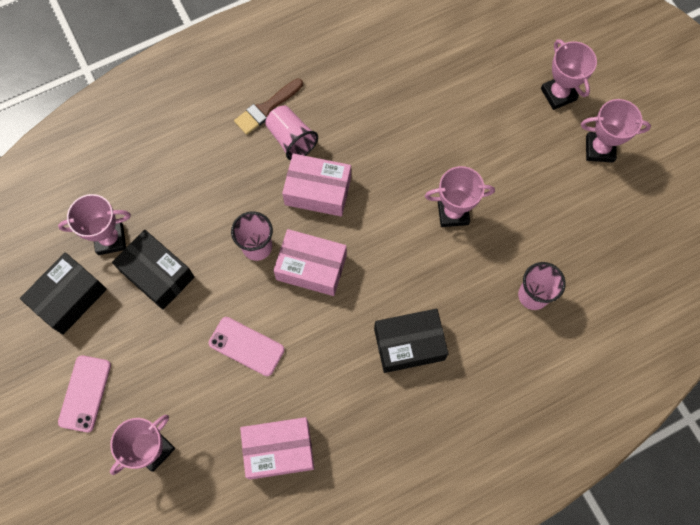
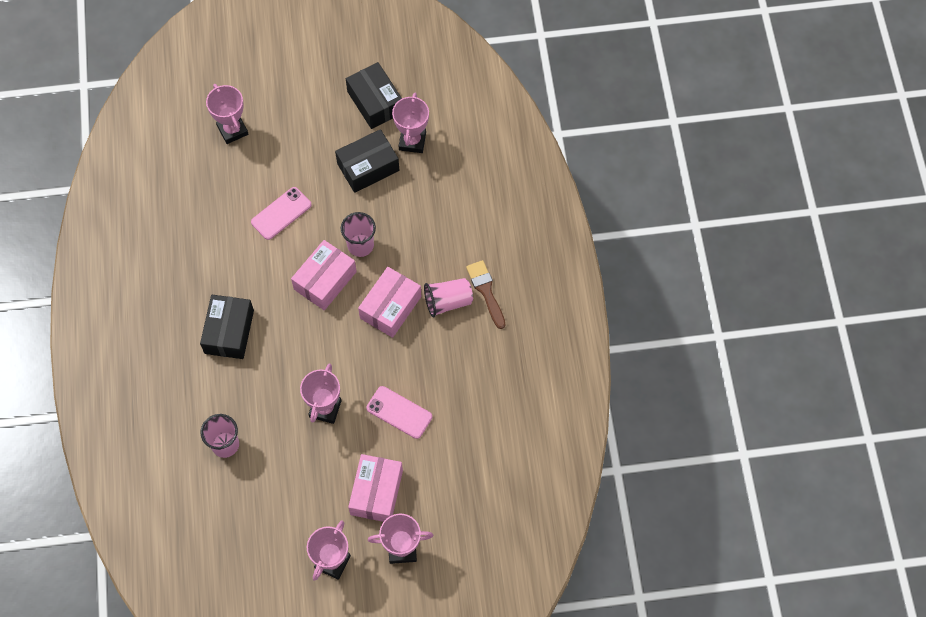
camera: 110 degrees right, 5 degrees down
(85, 393) = (295, 96): pink phone -> pink phone (399, 412)
(279, 450) = (192, 212): pink box -> pink box (376, 492)

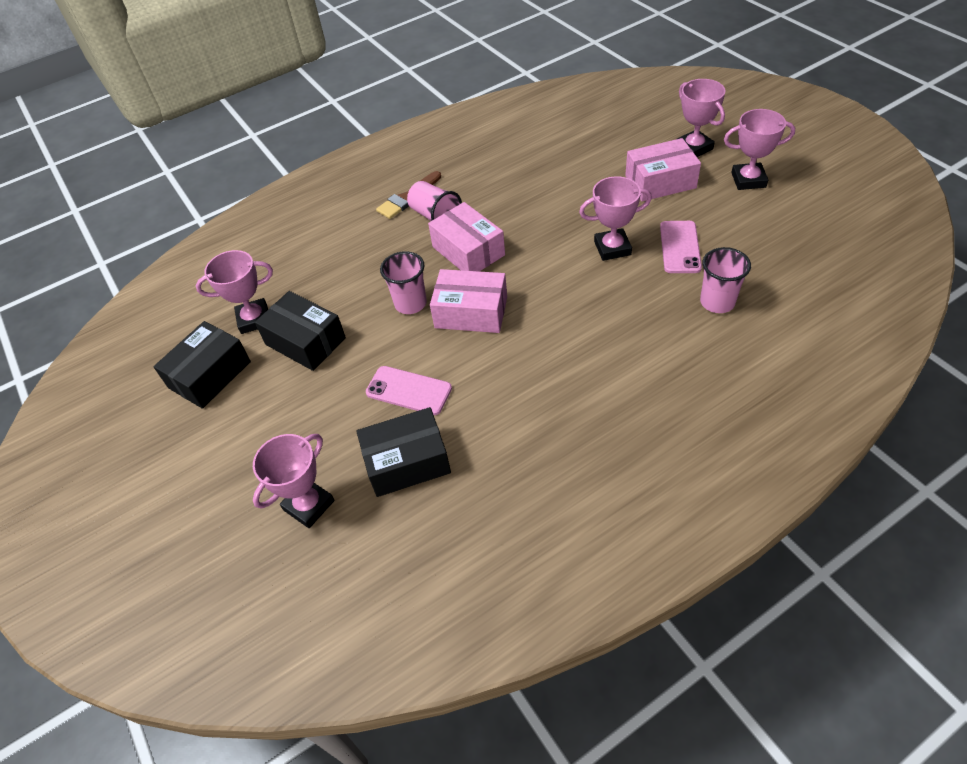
camera: 110 degrees left, 15 degrees down
(229, 332) = (591, 363): black box -> black box (407, 462)
(390, 307) = (468, 251): pink box -> pink box turned 45 degrees clockwise
(399, 412) = (573, 200): pink phone -> pink phone (680, 247)

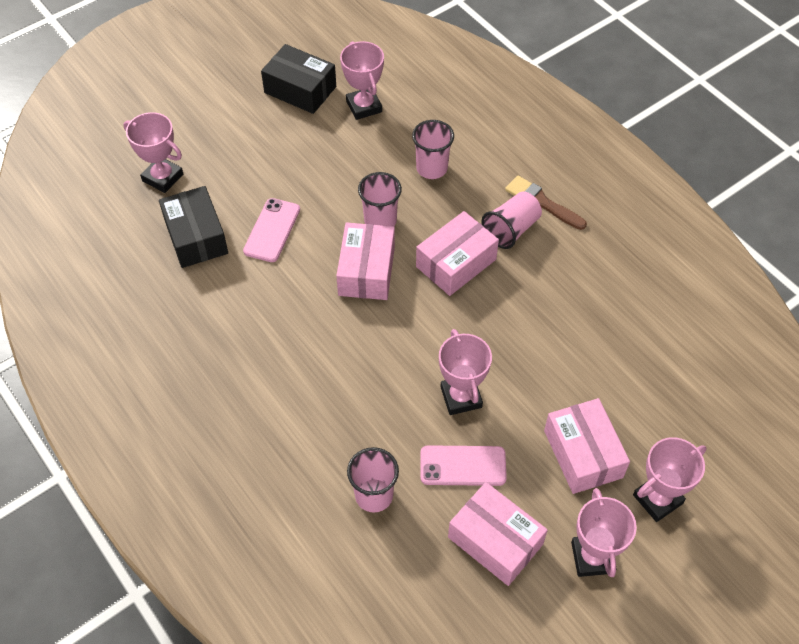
camera: 80 degrees right, 5 degrees up
(305, 341) = (335, 148): black box -> none
(352, 267) = (431, 168): none -> pink cup
(745, 229) = (495, 541): none -> pink box

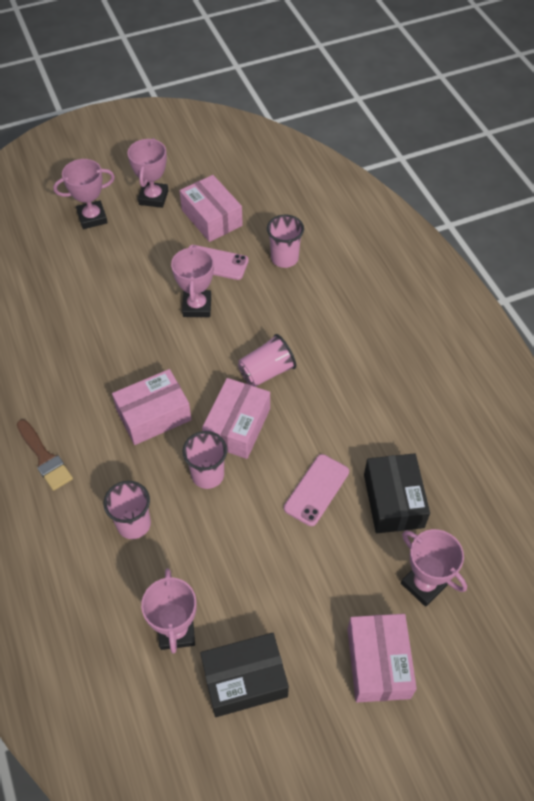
camera: 165 degrees left, 0 degrees up
(300, 89) = (244, 679): black box -> black box turned 60 degrees counterclockwise
(511, 230) = (88, 436): pink cup -> pink cup (266, 372)
(583, 454) = (126, 252): pink box -> pink box (378, 663)

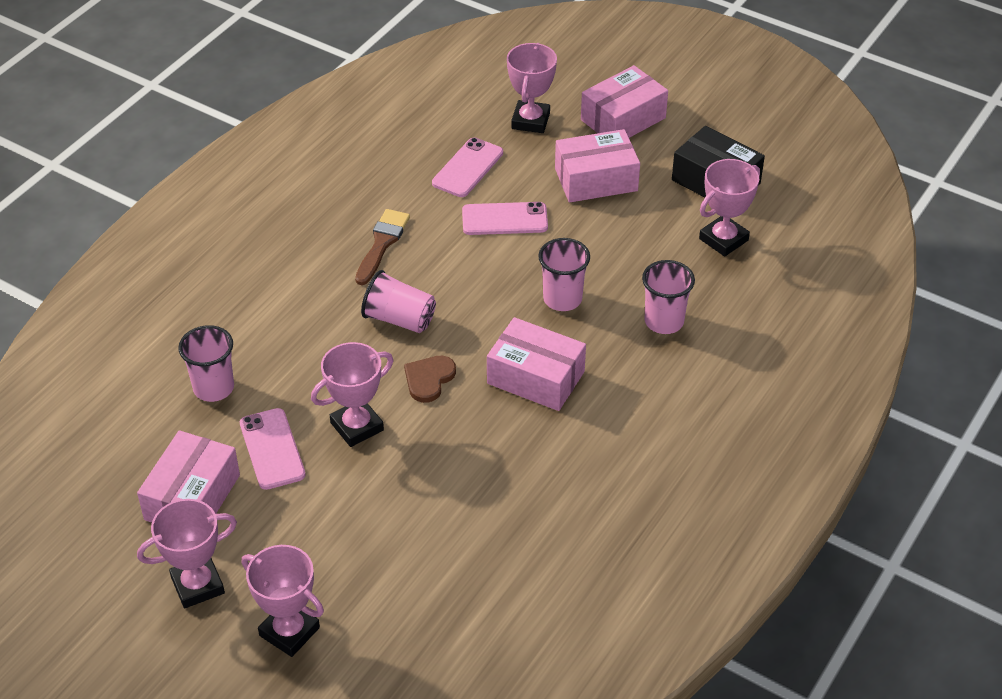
camera: 125 degrees left, 10 degrees down
(44, 457) = (668, 433): brown brush -> brown brush (382, 244)
(202, 359) = (429, 379): none -> brown heart
(237, 426) = (488, 307): pink box -> pink box (596, 179)
(393, 500) = (467, 168): black box -> pink phone

